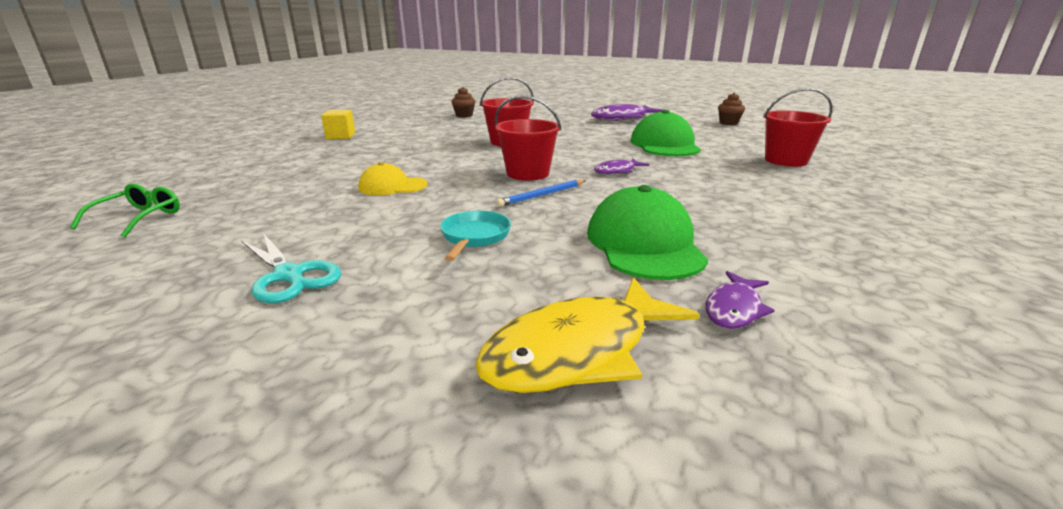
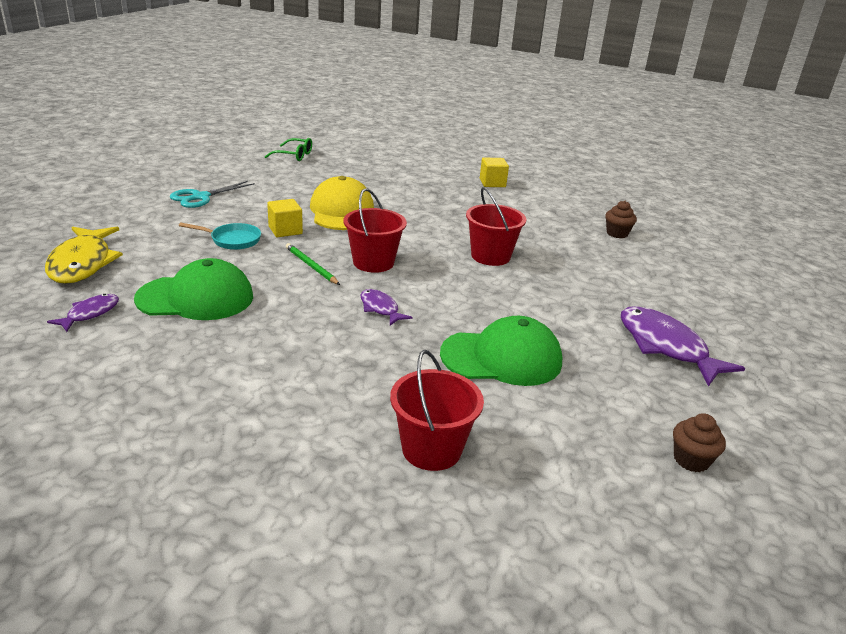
camera: 85 degrees right, 5 degrees up
(392, 186) = (342, 211): yellow cap -> yellow cap, size x1.67
(445, 210) = (285, 230): none -> yellow cube
(542, 195) = (311, 266): blue pencil -> green pencil
(578, 351) = (83, 263): yellow fish -> yellow fish turned 150 degrees counterclockwise
(734, 309) = (90, 314): purple fish -> purple fish turned 90 degrees clockwise

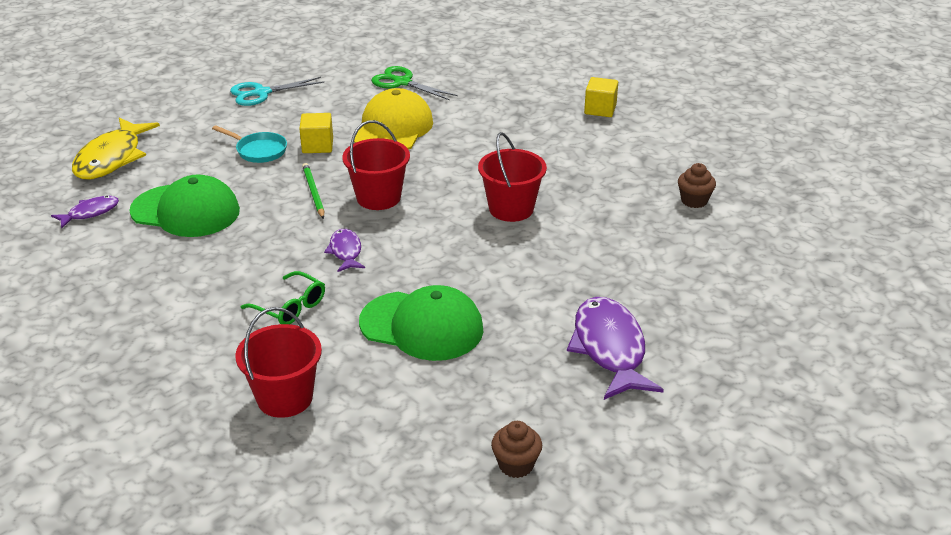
camera: 25 degrees right, 5 degrees up
(294, 155) = (395, 45): green glasses -> green glasses (290, 307)
(321, 179) = (402, 82): none -> green scissors

